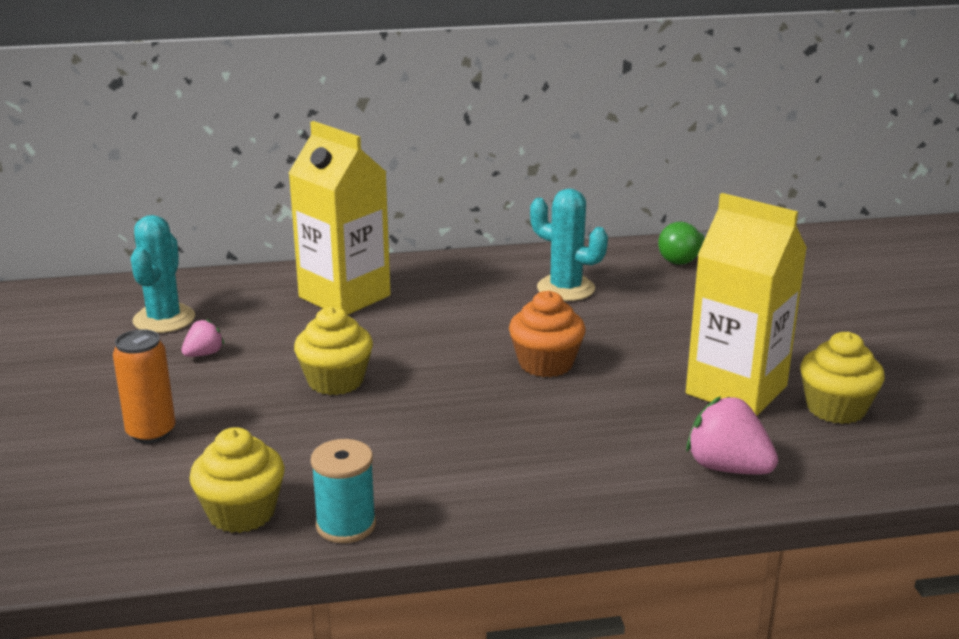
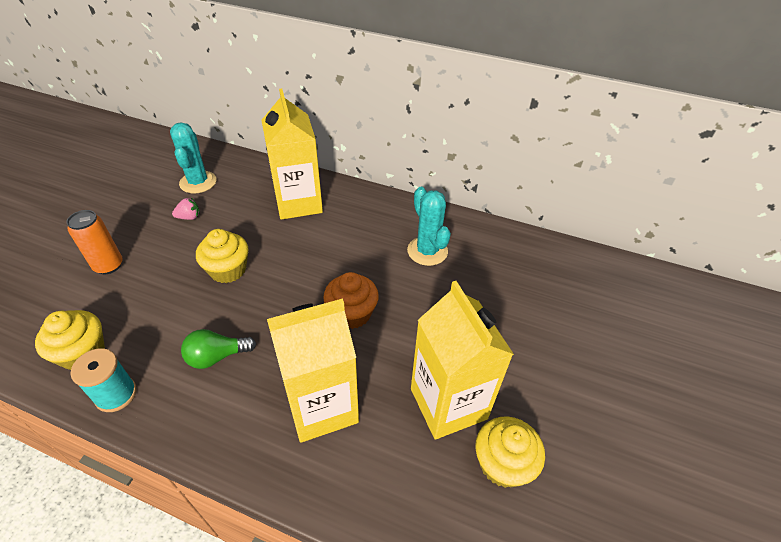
camera: 30 degrees right, 20 degrees up
(164, 319) = (198, 182): turquoise cactus -> turquoise cactus turned 45 degrees counterclockwise
(609, 440) = (322, 406): none -> yellow carton
(684, 259) = (530, 256): green light bulb -> green light bulb (217, 357)
(727, 468) = (369, 480): pink strawberry -> none

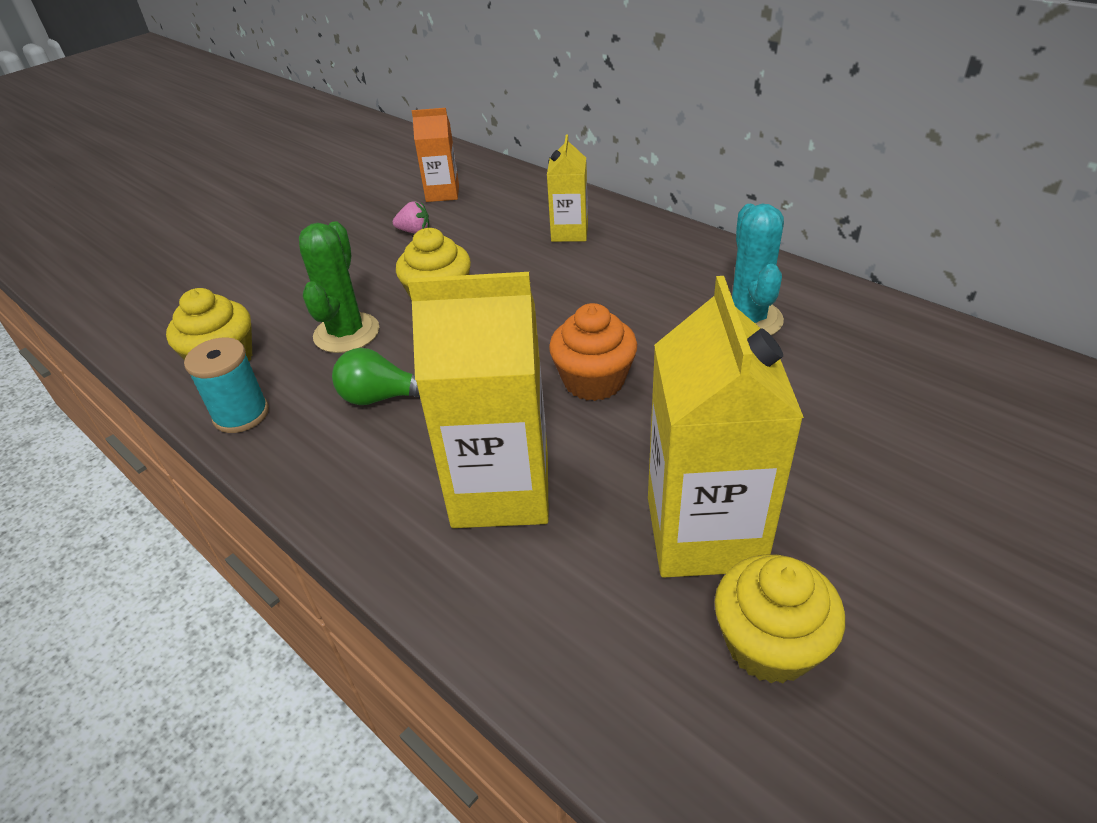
camera: 25 degrees right, 5 degrees down
(109, 265) = (294, 271): orange can -> none
(170, 310) = (346, 333): none -> green cactus
(198, 182) = (442, 193): turquoise cactus -> orange carton
(298, 203) = (569, 232): yellow carton -> yellow carton, size x0.55

